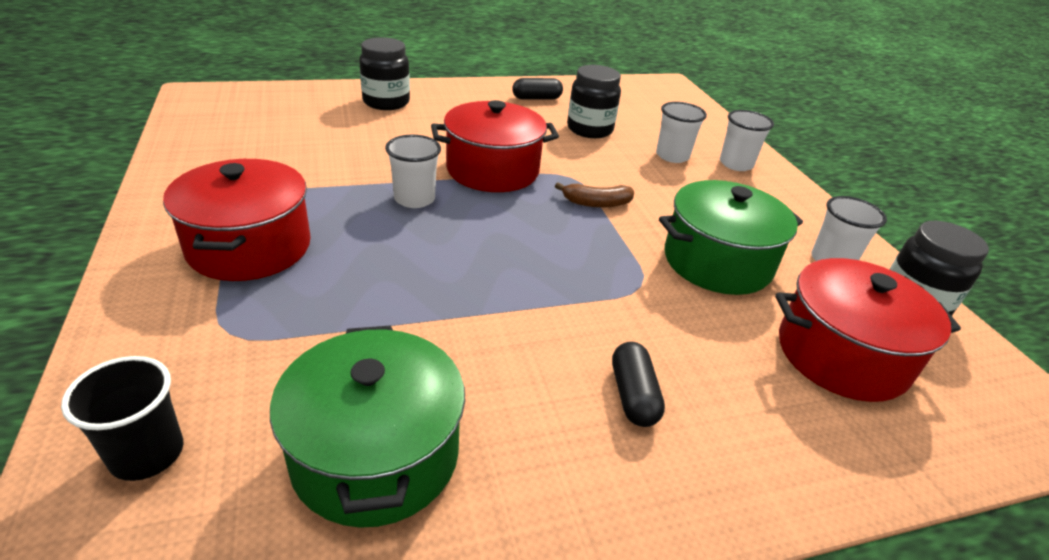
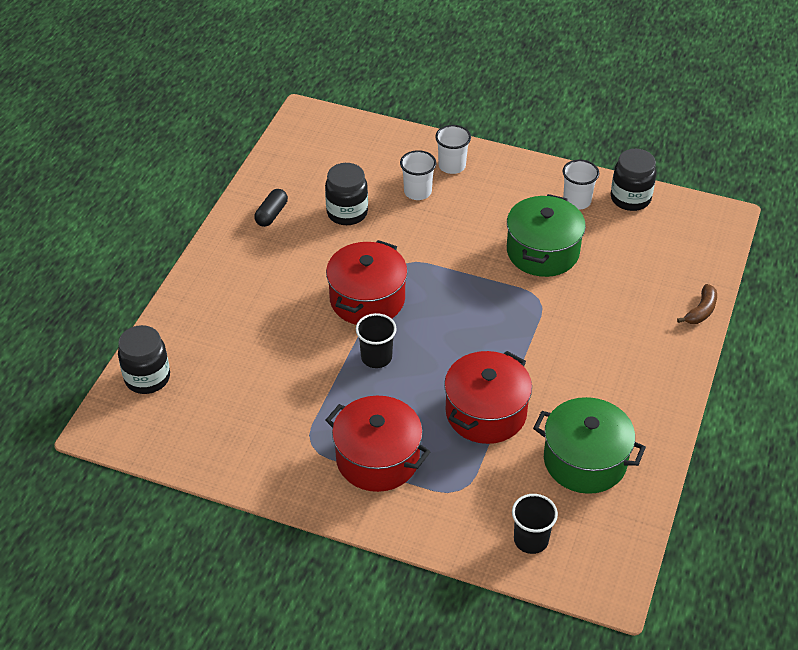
camera: 50 degrees left, 10 degrees up
(386, 102) = (209, 312): black jar -> black jar (147, 378)
(414, 199) = (376, 357): white cup -> black cup
(596, 203) = (446, 269): brown banana -> brown banana (701, 311)
(633, 395) = (612, 352): black capsule -> none
(841, 355) = (641, 256): red pot -> red pot (486, 412)

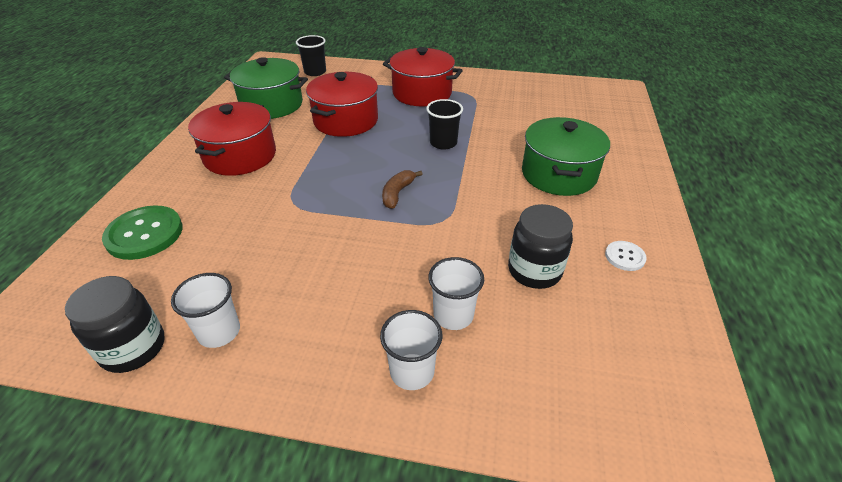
camera: 170 degrees right, 5 degrees down
(147, 378) = (617, 114): black jar -> none
(271, 214) = (625, 257): black capsule -> white button
(367, 299) = (469, 183): red pot -> red pot (240, 156)
(542, 251) = (281, 252): green pot -> green pot (559, 174)
(663, 282) = (144, 234): none -> green button
(701, 311) = (117, 210): brown banana -> brown banana (397, 193)

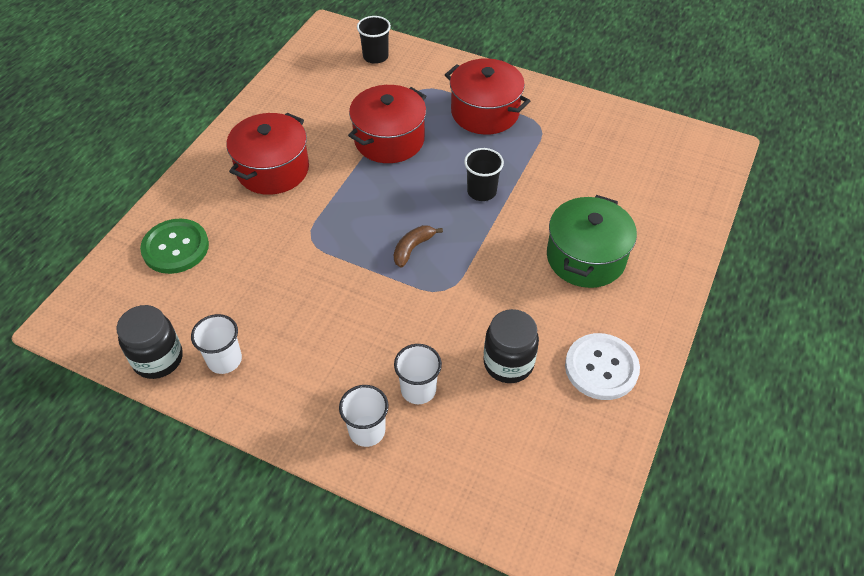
camera: 15 degrees right, 10 degrees up
(272, 105) = (317, 101): green pot -> none
(625, 257) = (601, 368): white button -> white button, size x1.95

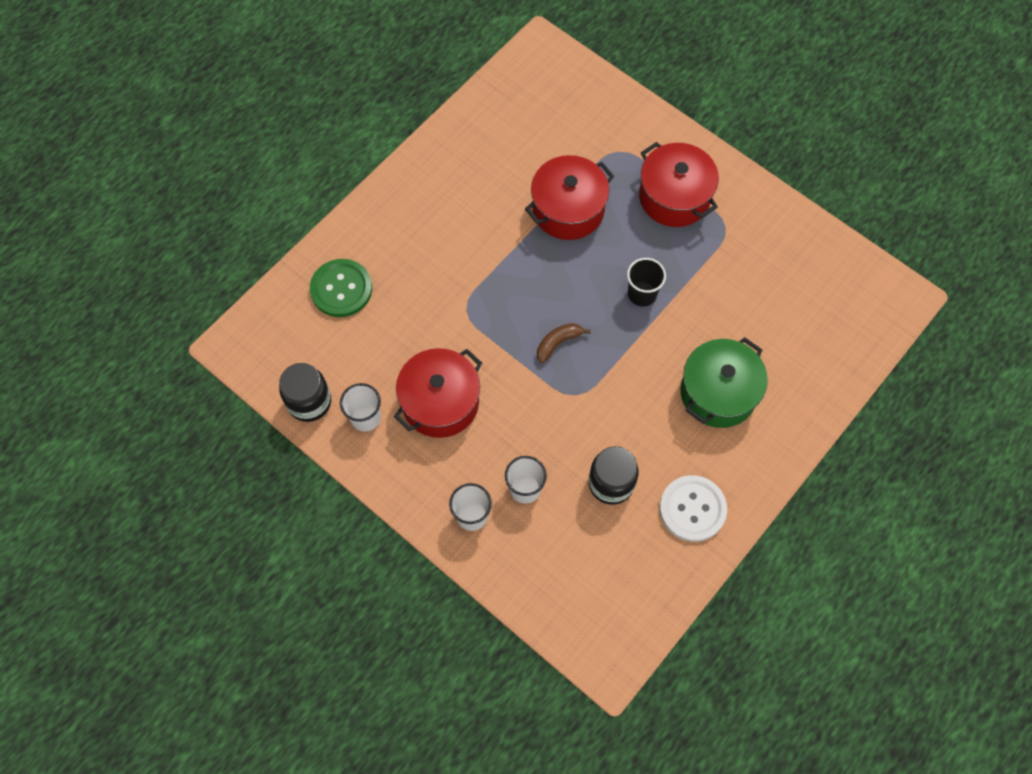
camera: 15 degrees right, 15 degrees up
(273, 169) = (447, 220): red pot -> red pot (440, 402)
(375, 56) = (581, 97): black cup -> none

